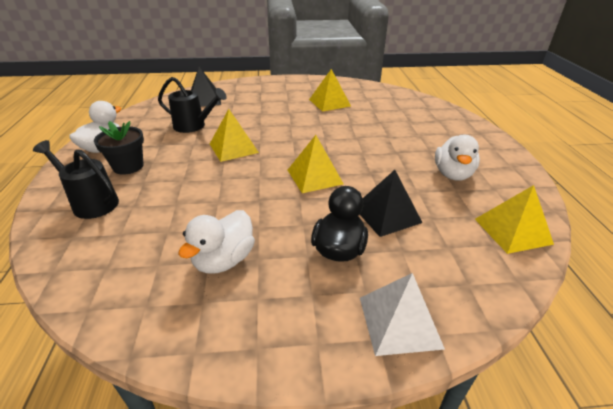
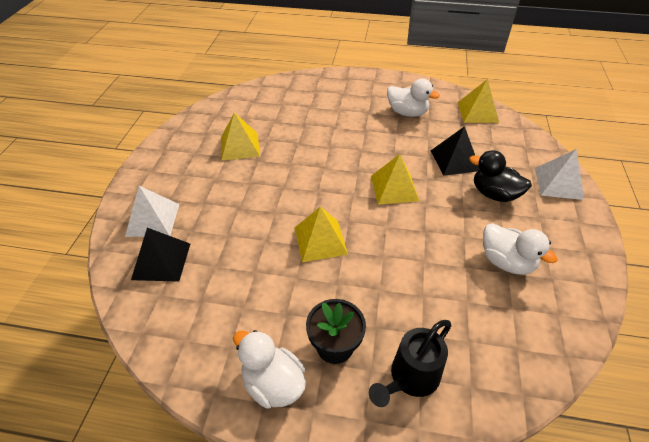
camera: 75 degrees left, 10 degrees up
(194, 126) = (246, 276): black watering can -> none
(239, 91) = (153, 220): none -> white pyramid

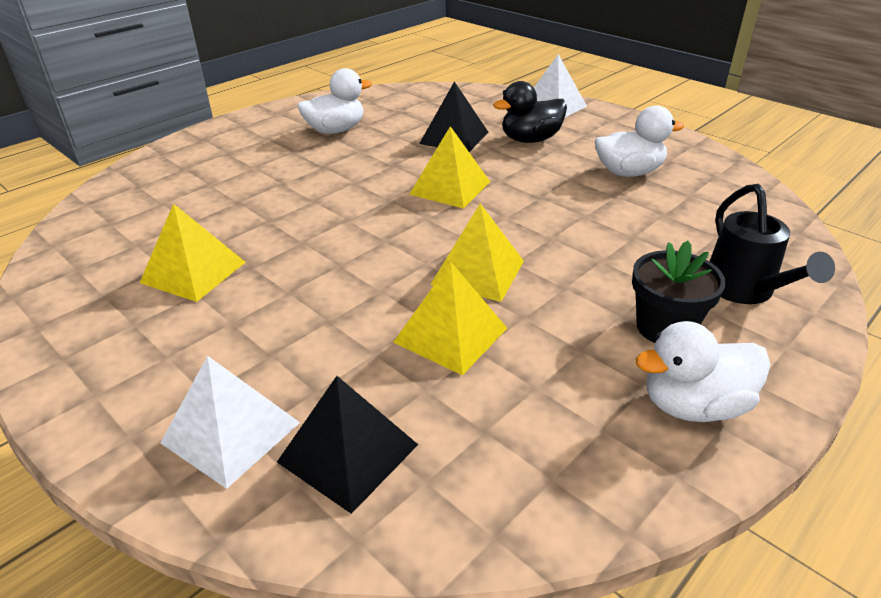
camera: 55 degrees left, 10 degrees down
(477, 112) = (398, 97): yellow pyramid -> yellow pyramid (451, 335)

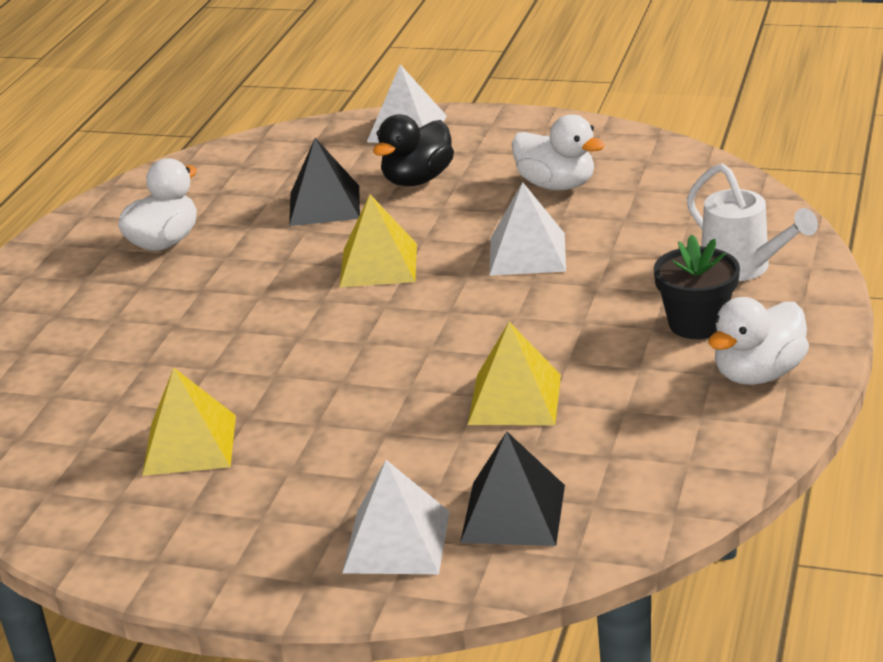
camera: 25 degrees left, 5 degrees down
(478, 272) = (490, 338): yellow pyramid -> none
(564, 215) = (527, 254): none -> white pyramid
(628, 172) = (557, 185): white duck -> white duck turned 75 degrees clockwise
(744, 291) = (743, 268): black watering can -> white watering can

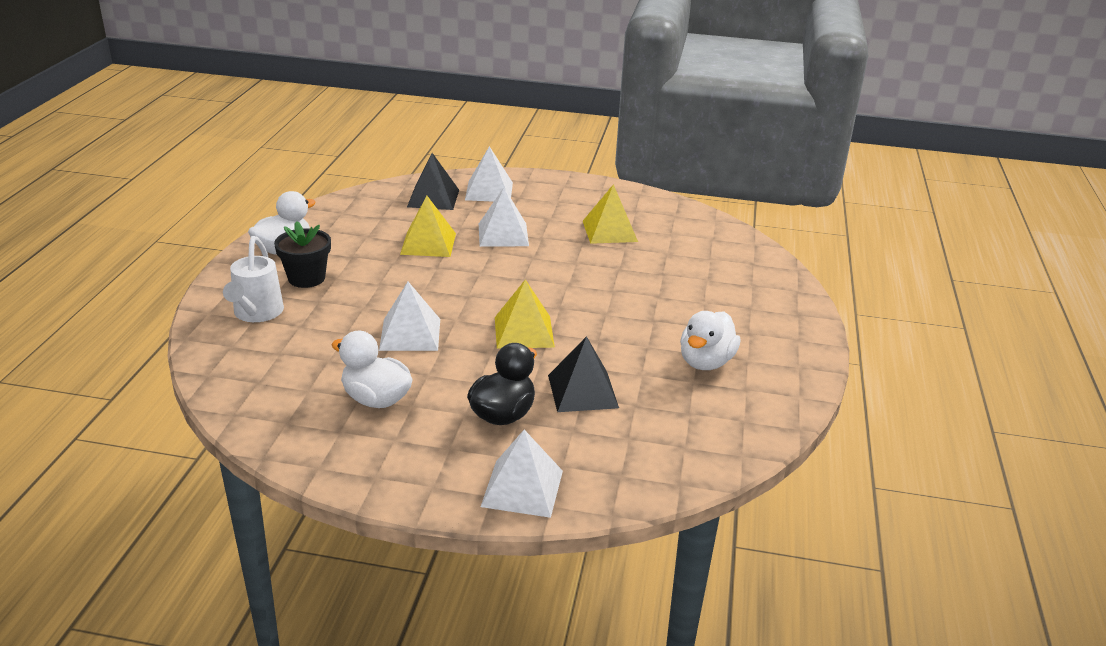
camera: 170 degrees right, 0 degrees up
(383, 426) = (503, 234): none -> white pyramid
(743, 268) = (256, 314): white watering can -> white watering can turned 135 degrees counterclockwise

